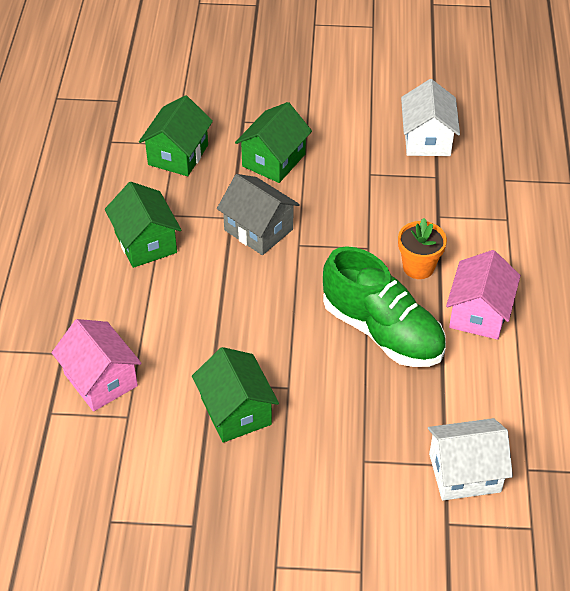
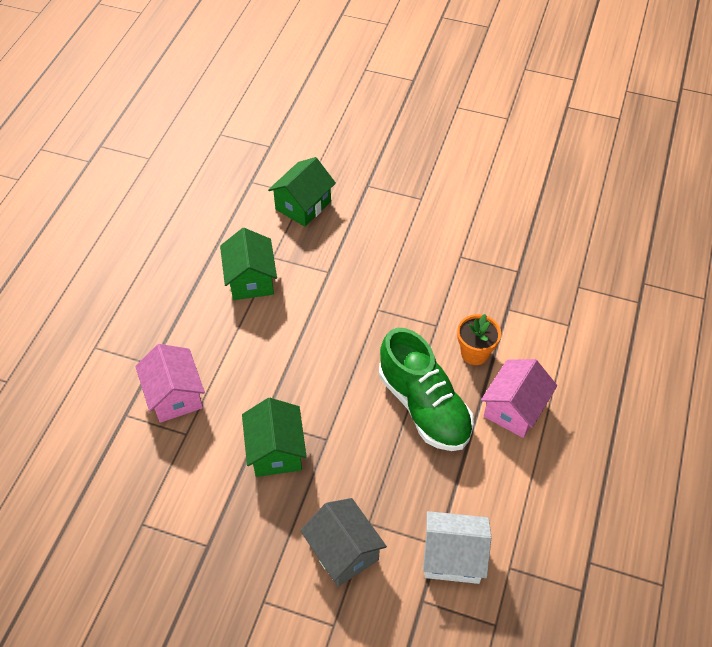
camera: 15 degrees right, 5 degrees up
(258, 230) = (348, 288): grey house -> grey house (343, 551)
(273, 160) = (381, 226): green house -> none
(427, 139) = (521, 234): white house -> none

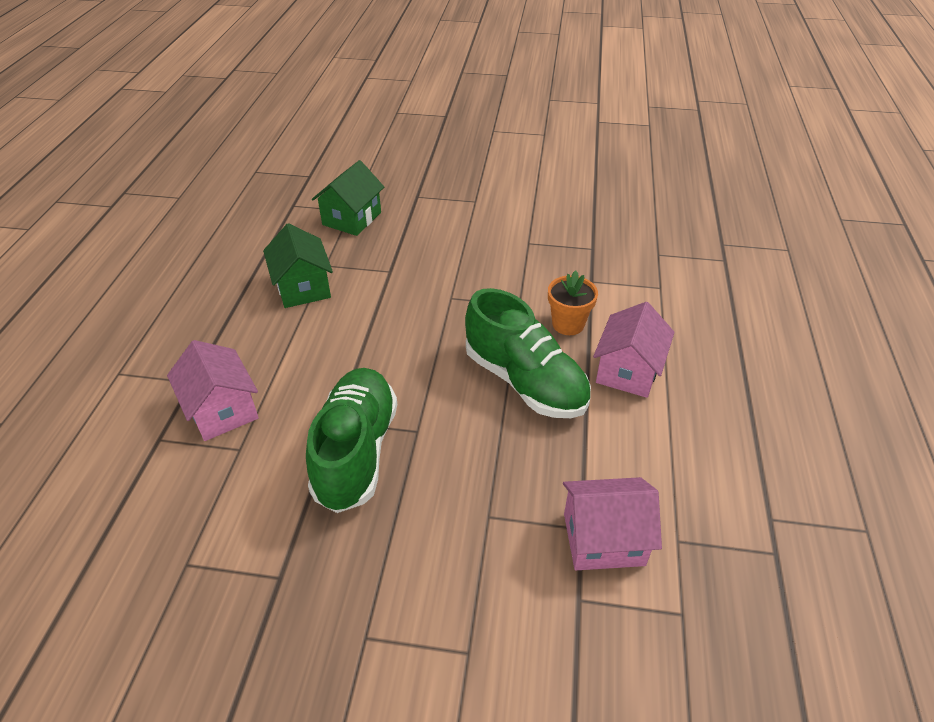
camera: 10 degrees left, 10 degrees down
(276, 450) = (356, 451): green house -> green shoe
(343, 551) = (462, 555): grey house -> none
(453, 557) = (603, 539): white house -> pink house

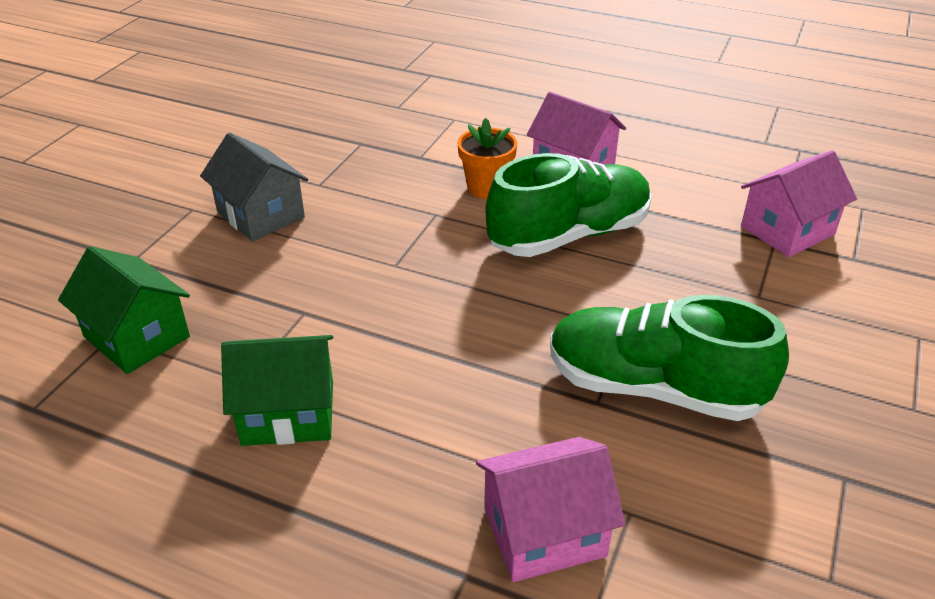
camera: 75 degrees left, 5 degrees down
(481, 228) = (260, 215): none -> grey house
(603, 539) = (787, 230): pink house -> pink house turned 45 degrees clockwise

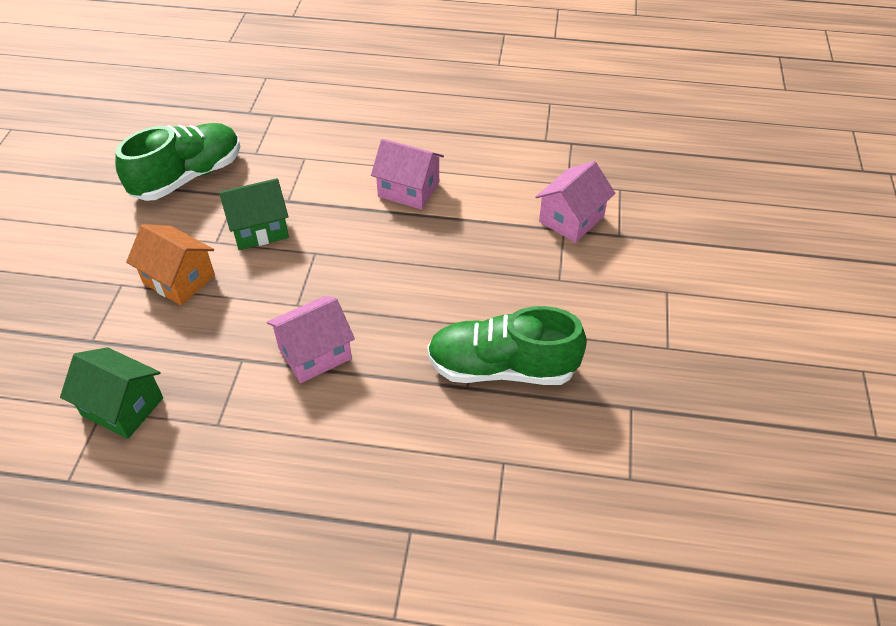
camera: 15 degrees left, 10 degrees up
(260, 215) = (179, 279): grey house -> orange house
(288, 413) = (258, 443): green house -> green house (259, 229)
(486, 187) = (347, 221): orange flower pot -> none
(544, 532) = (453, 489): pink house -> pink house (315, 353)
(569, 235) = (419, 253): green shoe -> green shoe (188, 177)

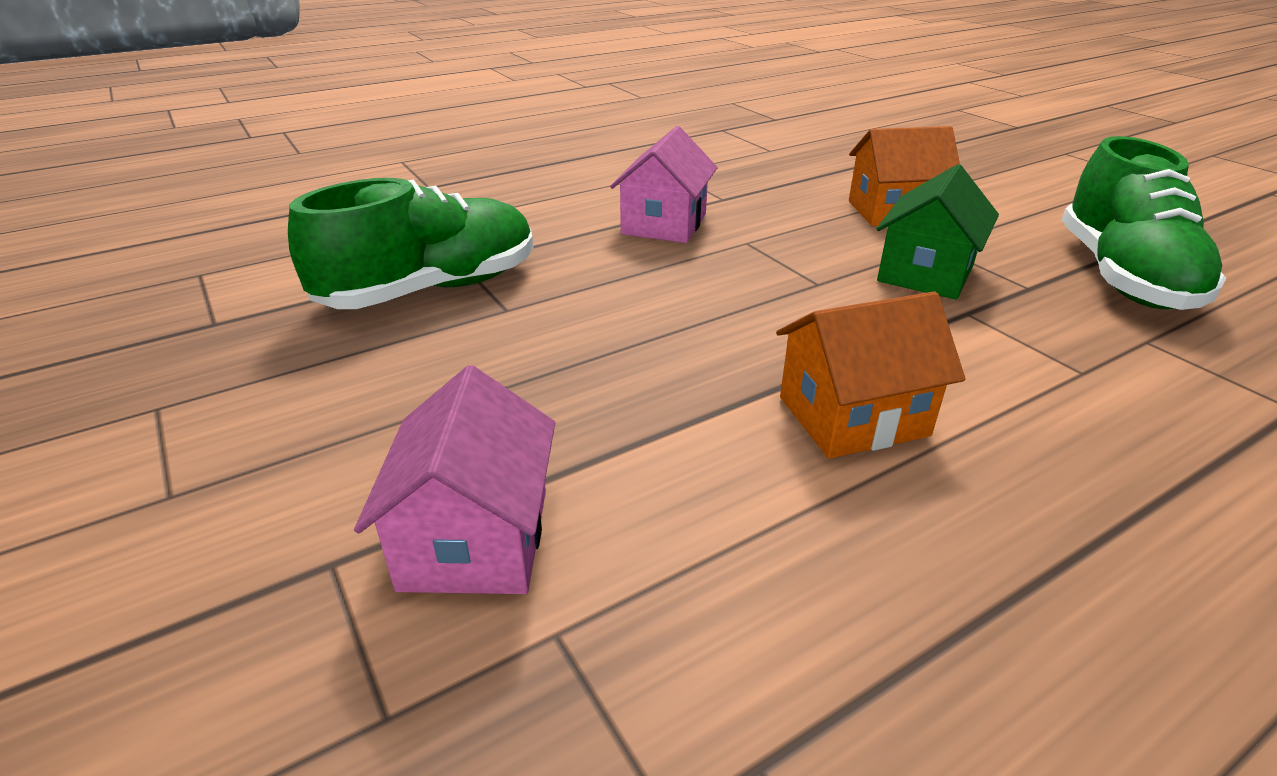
camera: 140 degrees right, 15 degrees down
(122, 406) = (759, 155): green house -> none
(408, 189) = (853, 416): pink house -> orange house

